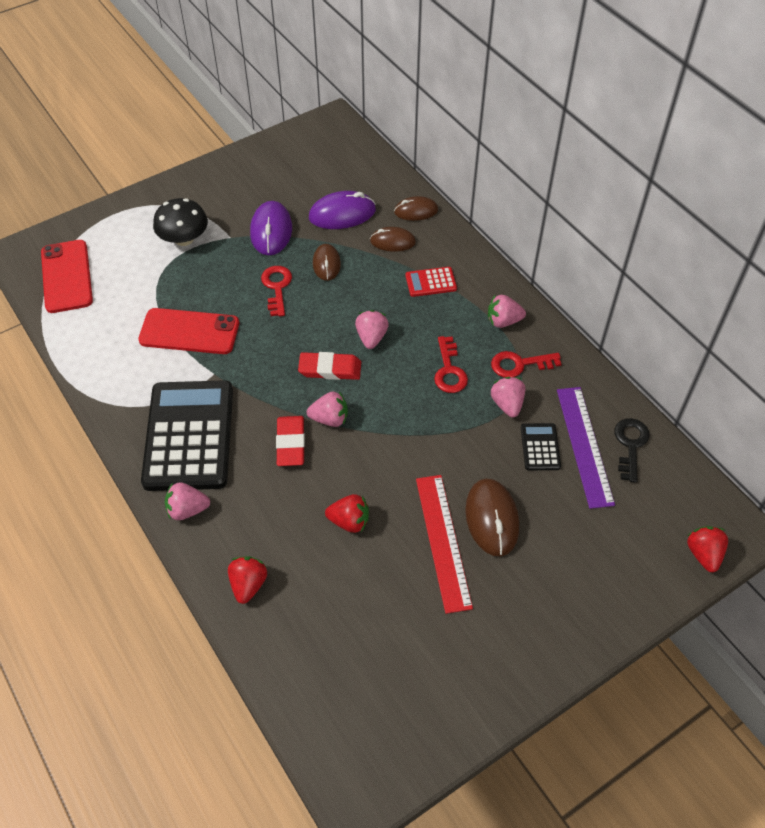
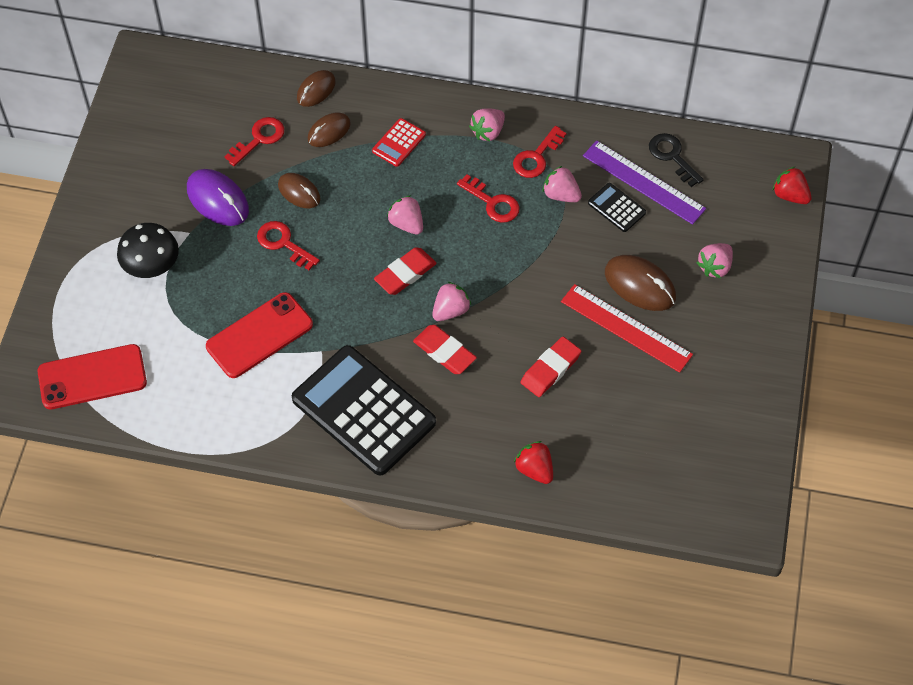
camera: 45 degrees left, 5 degrees up
(66, 276) = (92, 377): red phone -> red phone turned 45 degrees counterclockwise
(187, 510) = (430, 461): pink strawberry -> pink strawberry (715, 267)
(342, 214) = (259, 139): purple mouse -> red key
(349, 521) = (550, 369): red strawberry -> red eraser

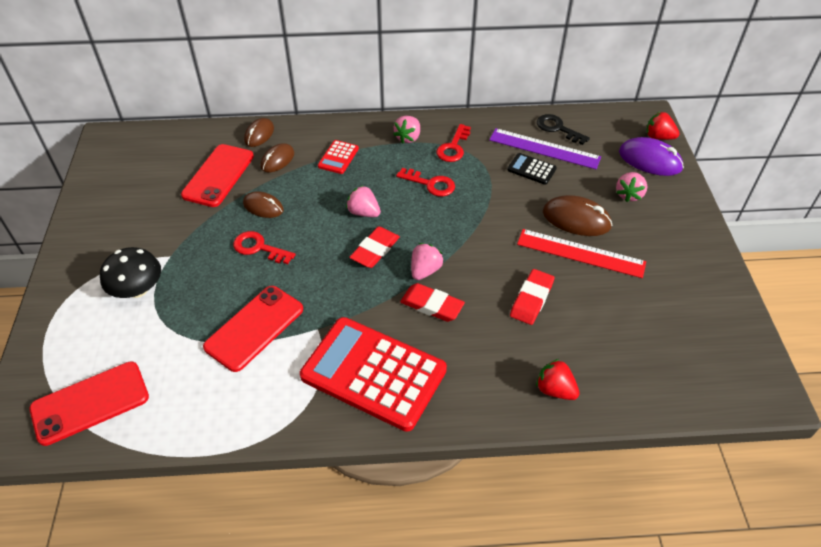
camera: 15 degrees left, 10 degrees down
(218, 200) = (191, 226): purple mouse -> purple mouse (650, 160)
(259, 139) = (218, 175): red key -> red phone
(363, 411) = (373, 373): black calculator -> red calculator
(561, 195) = (483, 168): pink strawberry -> none

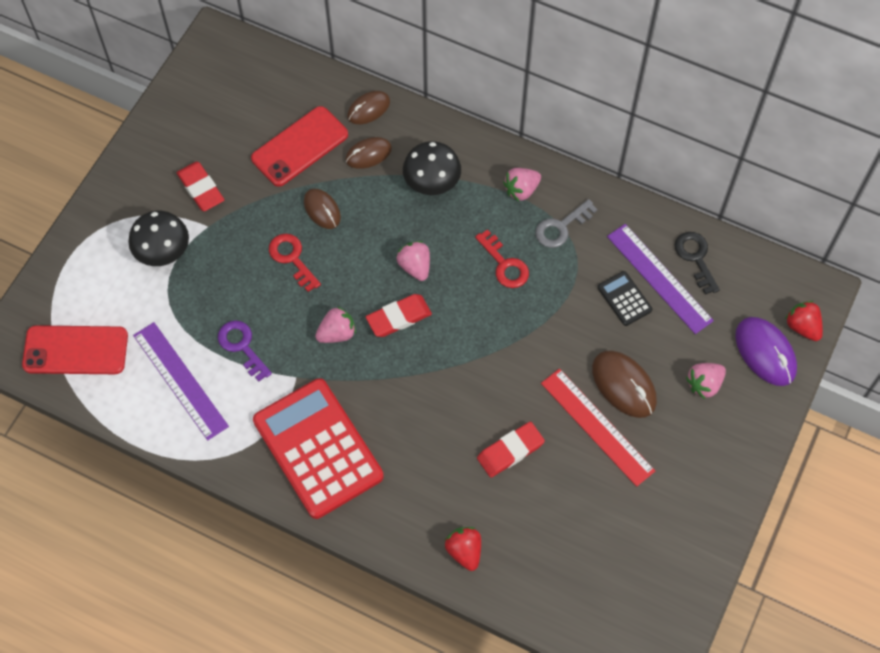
camera: 30 degrees right, 15 degrees up
(211, 380) = (180, 380): none -> purple ruler
(254, 328) = (242, 347): red phone -> purple key
(338, 157) = (432, 181): red calculator -> black mushroom
(425, 270) = (431, 366): pink strawberry -> pink strawberry (337, 333)
(432, 305) = (413, 407): red eraser -> red eraser (201, 188)
(453, 147) = (561, 227): red key -> grey key

